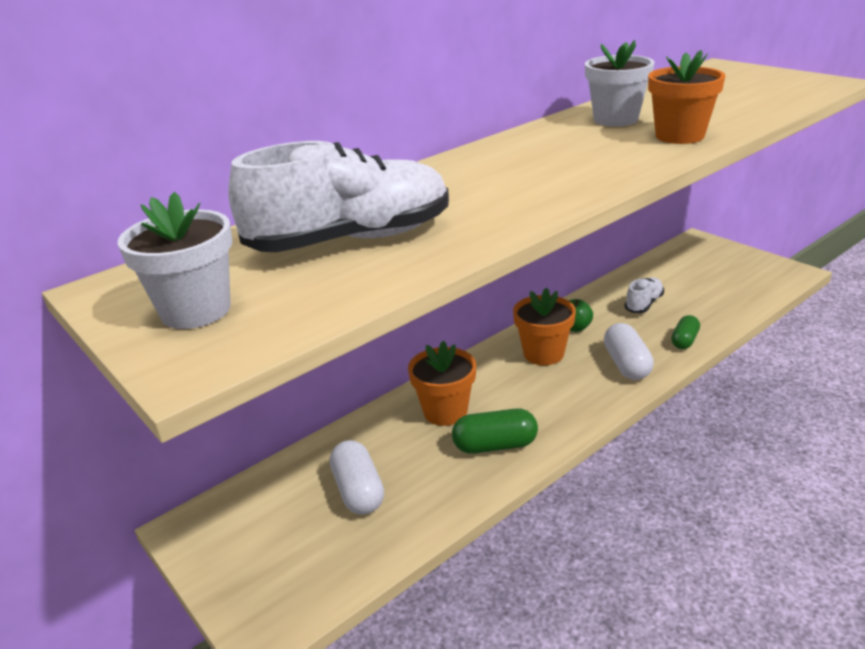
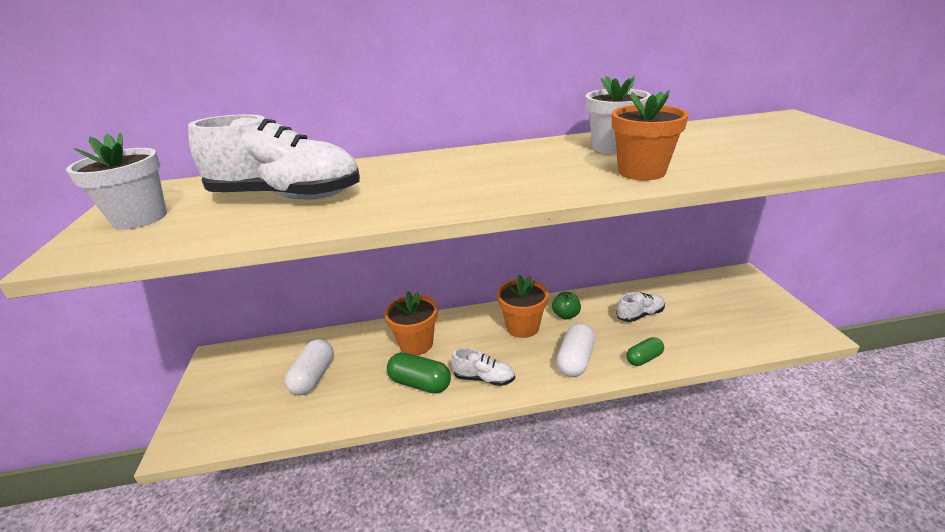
camera: 30 degrees right, 0 degrees up
(557, 414) = (484, 378): none -> white shoe

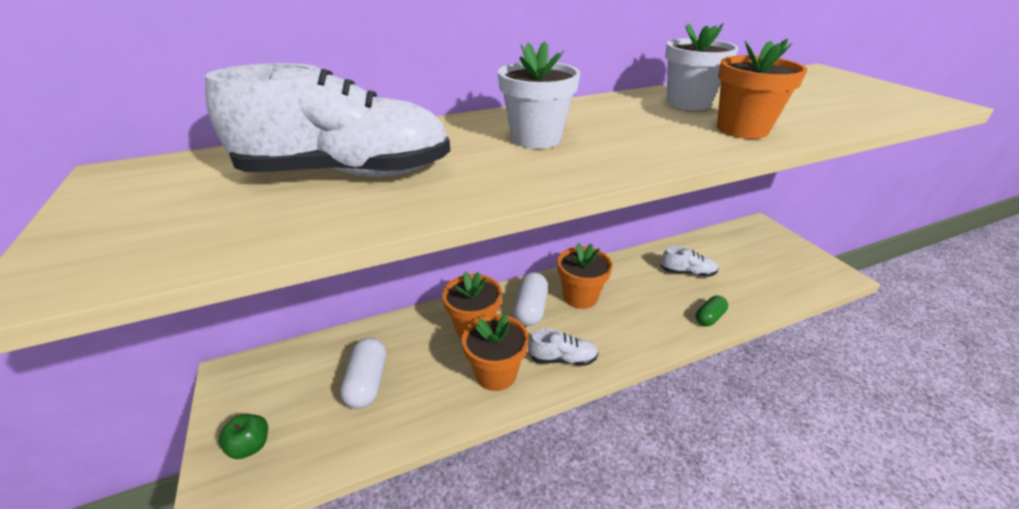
camera: 15 degrees left, 5 degrees up
(140, 218) = (142, 215): white flower pot -> white flower pot (536, 138)
(420, 383) = (496, 373): green capsule -> orange flower pot
(565, 315) = (618, 279): green apple -> green apple (251, 446)
(575, 360) = (646, 327): white capsule -> white capsule (530, 309)
(640, 315) = (687, 272): white shoe -> white shoe turned 45 degrees clockwise

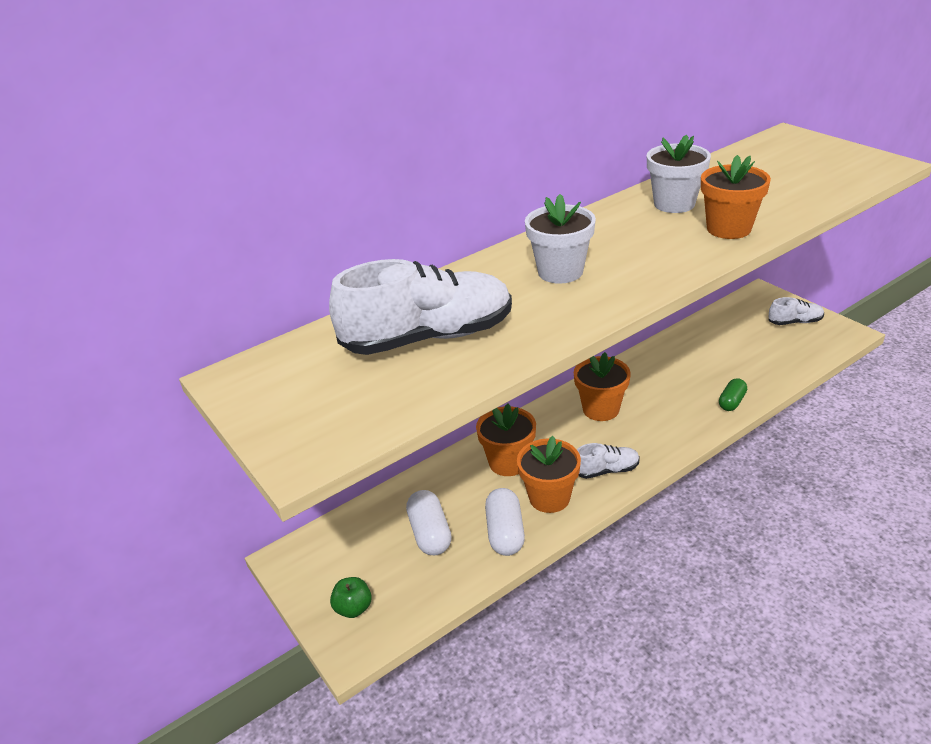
camera: 10 degrees left, 0 degrees up
(530, 309) = (556, 432): white capsule -> white capsule (505, 532)
(687, 272) = (699, 361): white shoe -> white shoe (795, 322)

